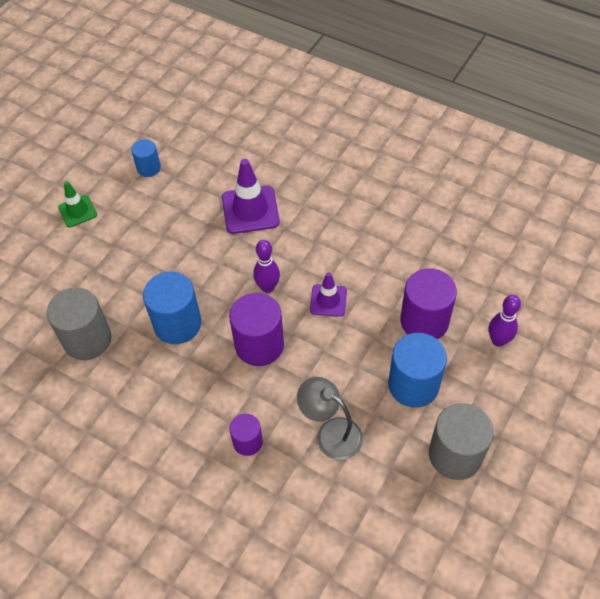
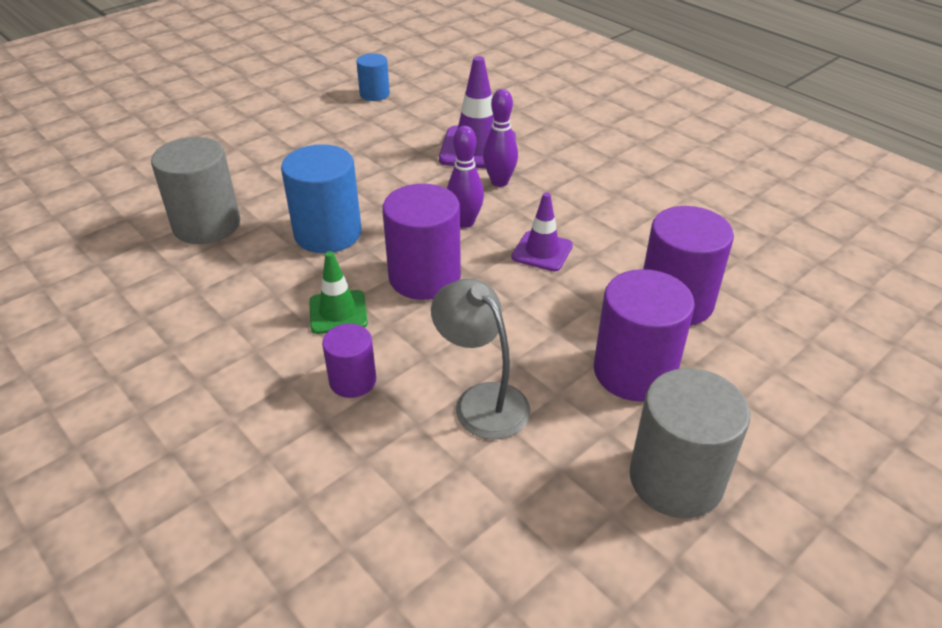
camera: 15 degrees right, 15 degrees down
(77, 211) = (271, 114): green traffic cone -> green traffic cone (338, 312)
(413, 385) = (634, 372): blue cylinder -> purple cylinder
(498, 340) = (788, 349): purple bowling pin -> purple bowling pin (499, 182)

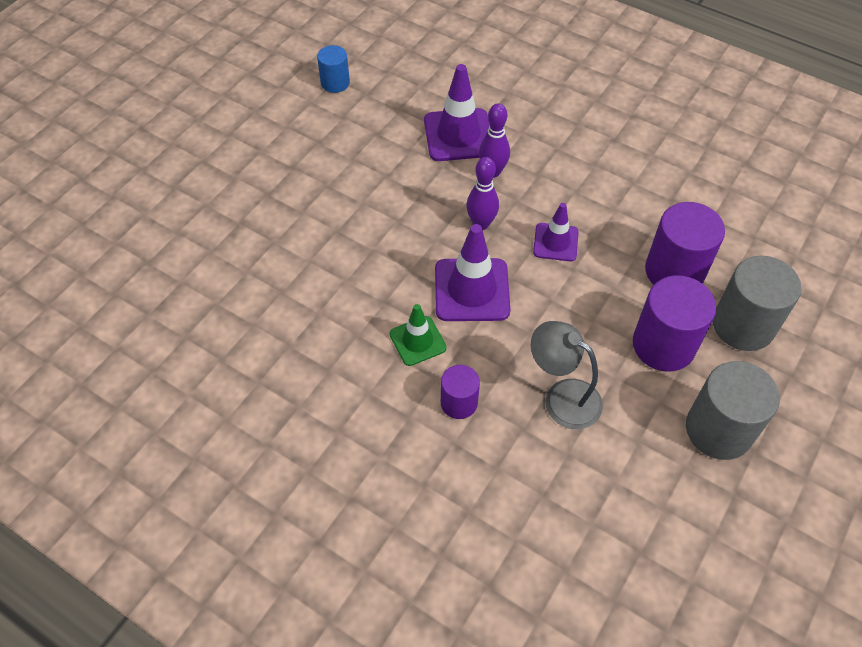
camera: 15 degrees left, 15 degrees up
(207, 225) = (260, 274): grey cylinder -> grey cylinder (743, 325)
(328, 233) = (370, 261): blue cylinder -> none
(424, 277) = (472, 290): purple cylinder -> purple traffic cone

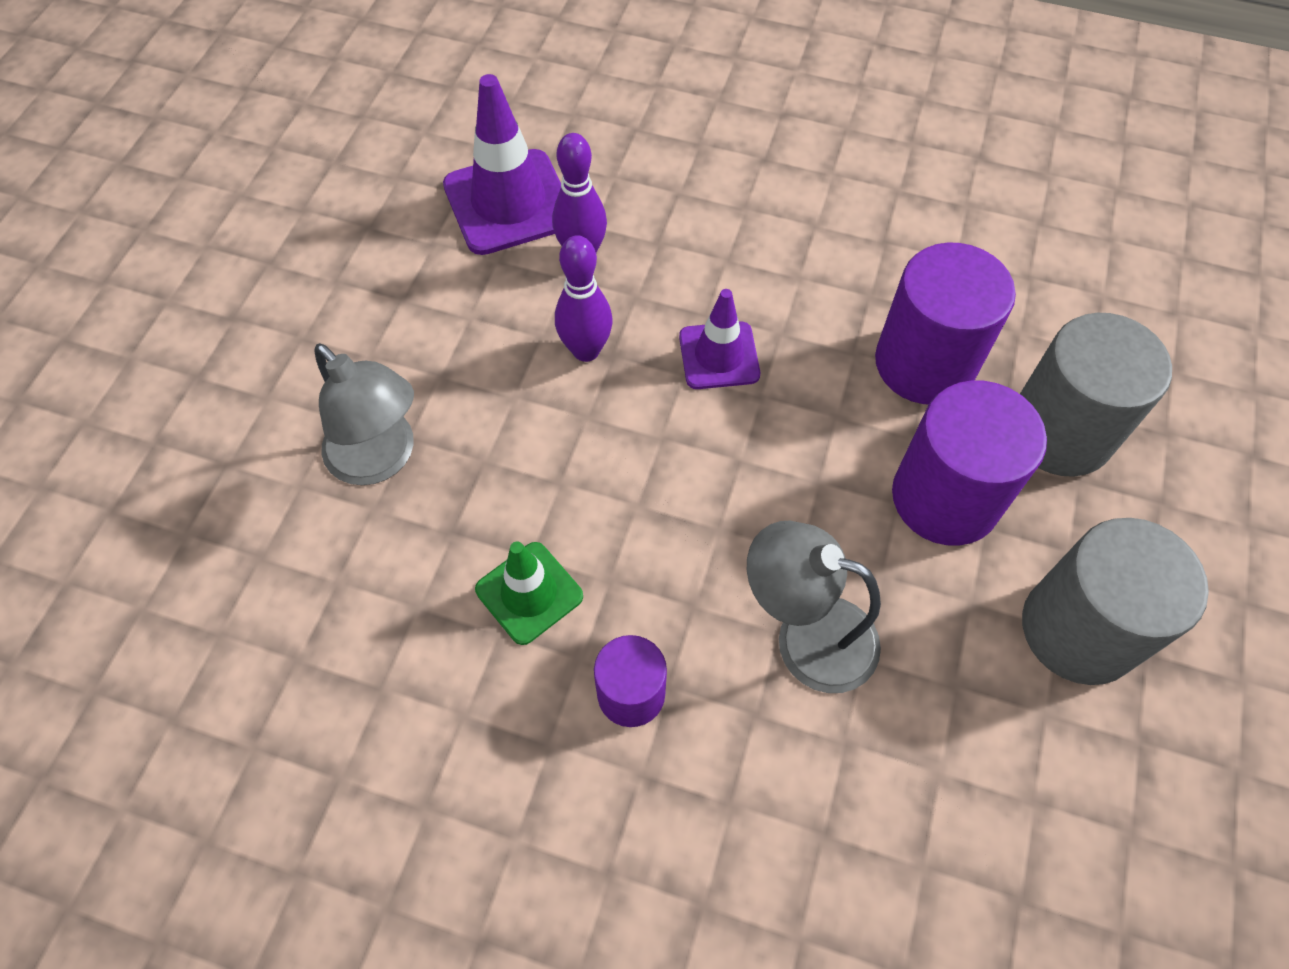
camera: 15 degrees left, 5 degrees up
(335, 83) = (275, 152): blue cylinder -> none
(355, 256) = (381, 459): none -> grey lamp
(472, 290) = (600, 474): purple traffic cone -> none

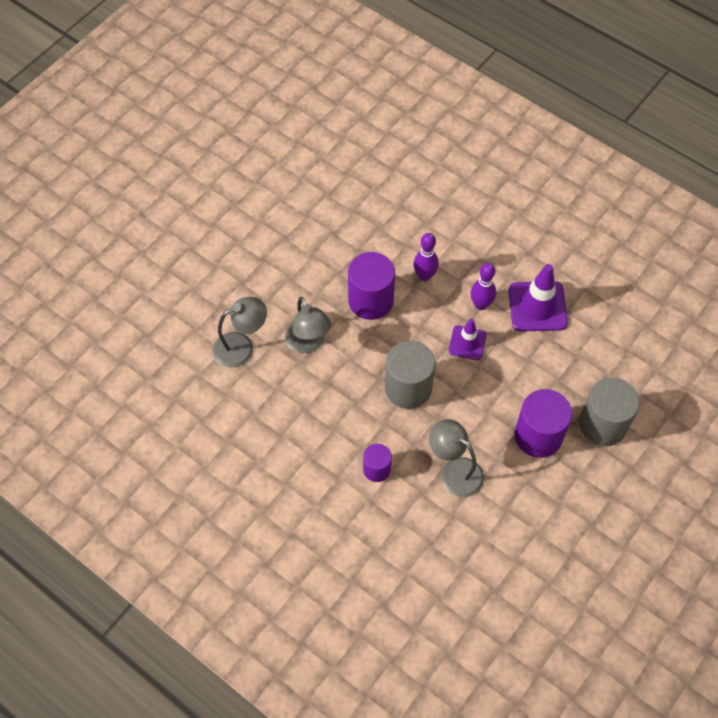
camera: 20 degrees right, 0 degrees up
(230, 514) = (242, 347): none -> grey lamp
(509, 202) = (400, 239): purple traffic cone -> purple traffic cone (537, 306)
(529, 593) = (350, 417): green traffic cone -> none
(586, 350) = (410, 322): purple bowling pin -> purple bowling pin (481, 305)
(924, 364) = (557, 375): purple cylinder -> purple cylinder (371, 301)
(1078, 630) = (567, 506): grey cylinder -> grey cylinder (408, 388)

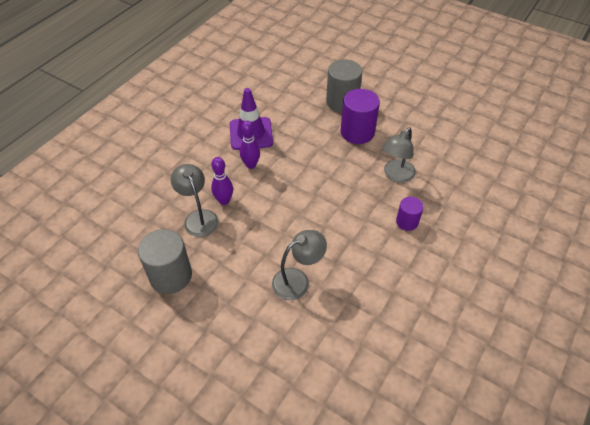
camera: 95 degrees left, 10 degrees down
(242, 347) = (308, 337): grey lamp -> grey lamp (198, 217)
(371, 301) = (250, 236): purple cylinder -> none
(408, 388) = (331, 206): grey cylinder -> grey cylinder (171, 276)
(467, 343) = (286, 172): purple traffic cone -> none

